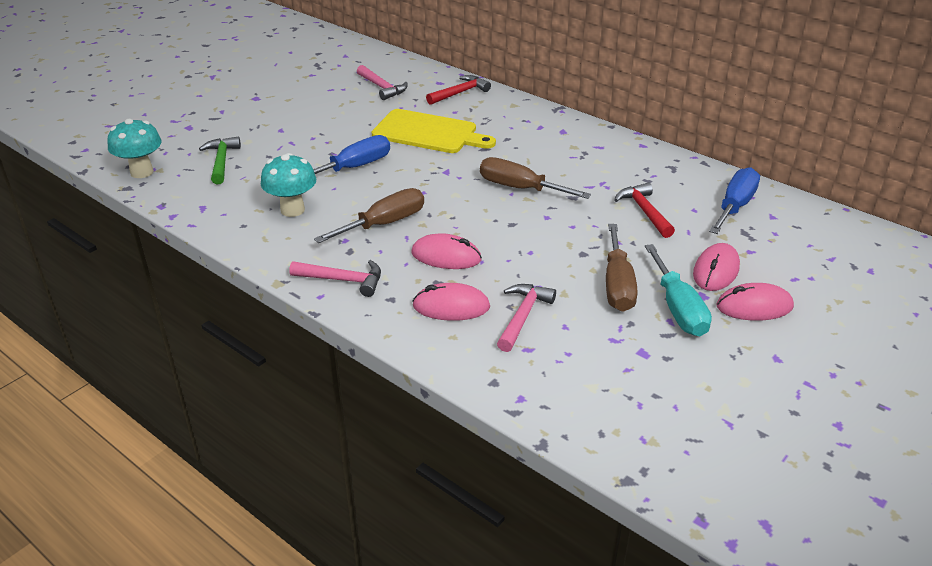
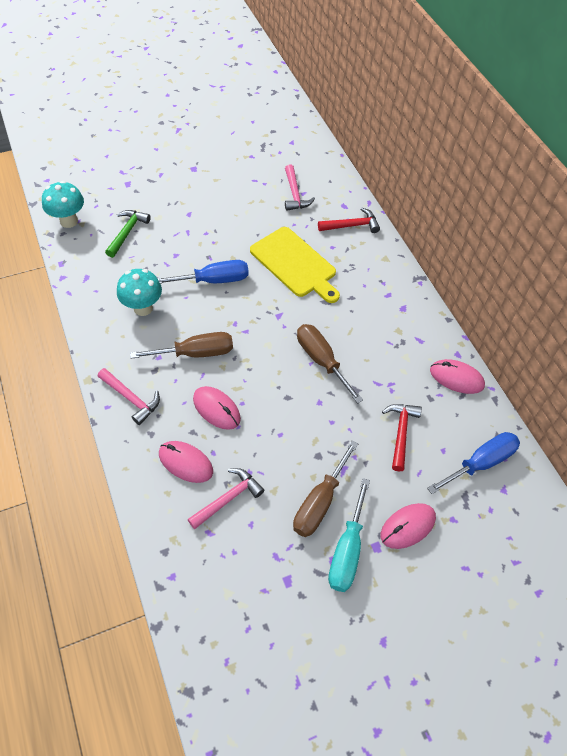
camera: 25 degrees right, 20 degrees up
(754, 306) = (408, 580): pink mouse -> pink mouse (456, 378)

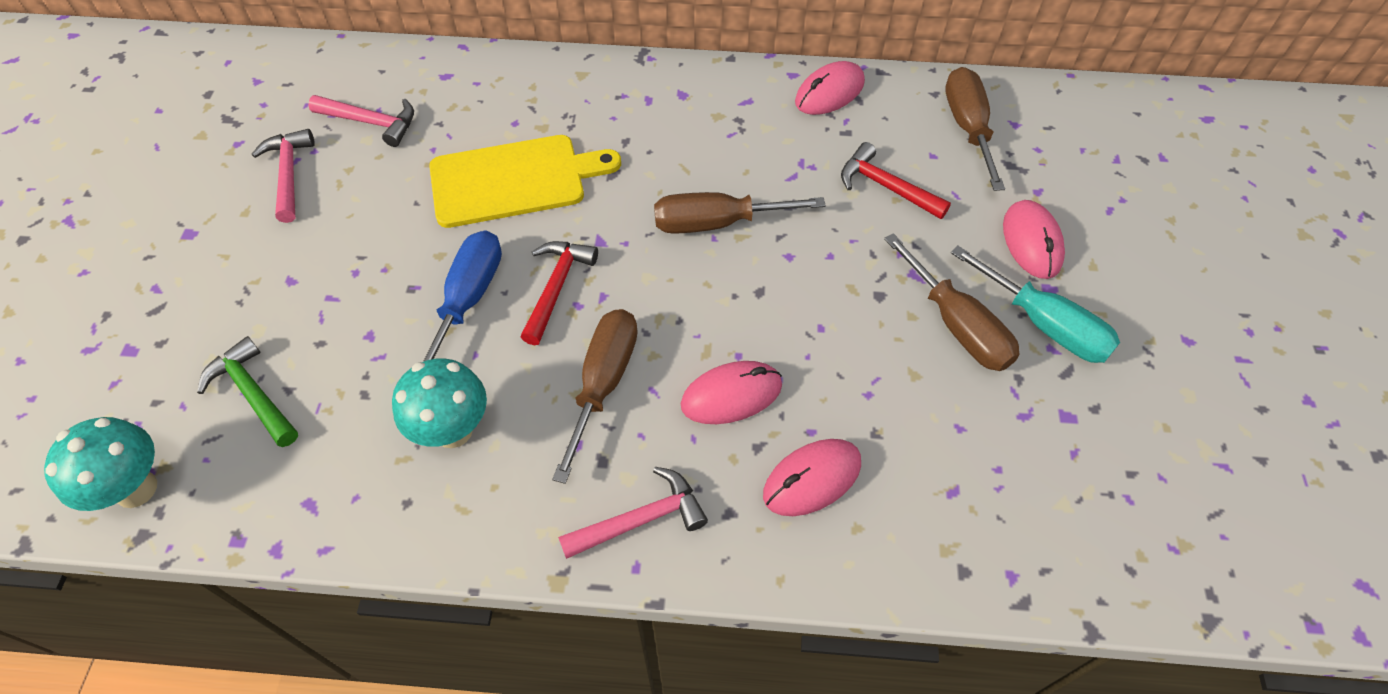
camera: 60 degrees left, 0 degrees up
(228, 499) = (904, 442): pink hammer -> pink hammer (289, 174)
(351, 225) = (491, 84): red hammer -> red hammer (557, 288)
(480, 463) = (968, 127): blue screwdriver -> brown screwdriver

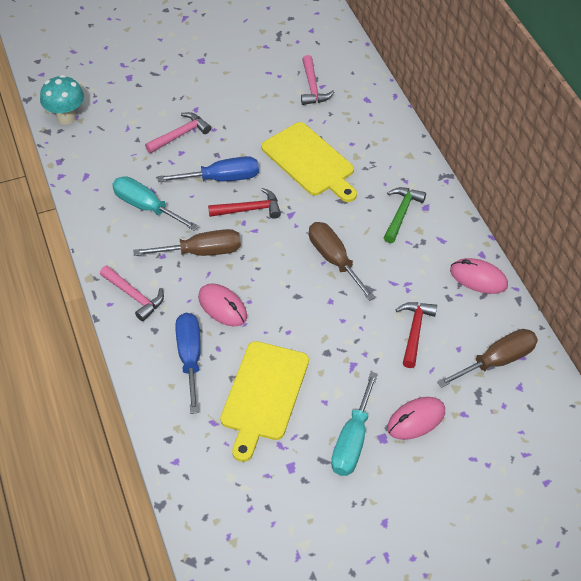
camera: 65 degrees right, 5 degrees down
(253, 394) = (129, 129): green hammer -> green hammer (401, 213)
(289, 174) = (258, 75): pink hammer -> pink hammer (180, 135)
(453, 430) = (146, 207): turquoise mushroom -> turquoise screwdriver
(812, 479) = (190, 357): pink mouse -> blue screwdriver
(925, 402) = (263, 395): none -> yellow cutting board
(957, 325) = (326, 396): brown screwdriver -> none

